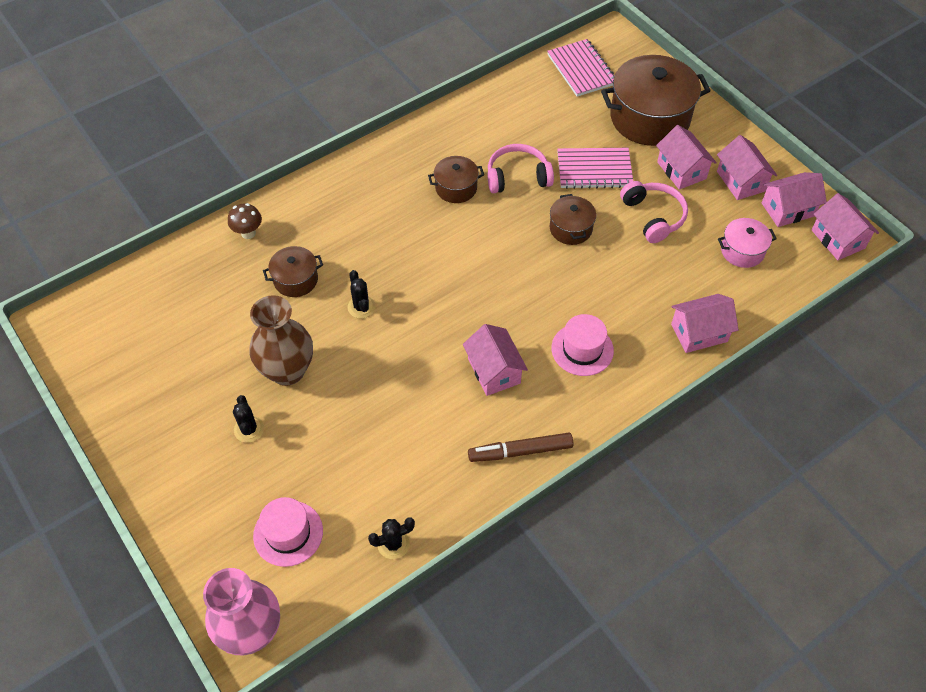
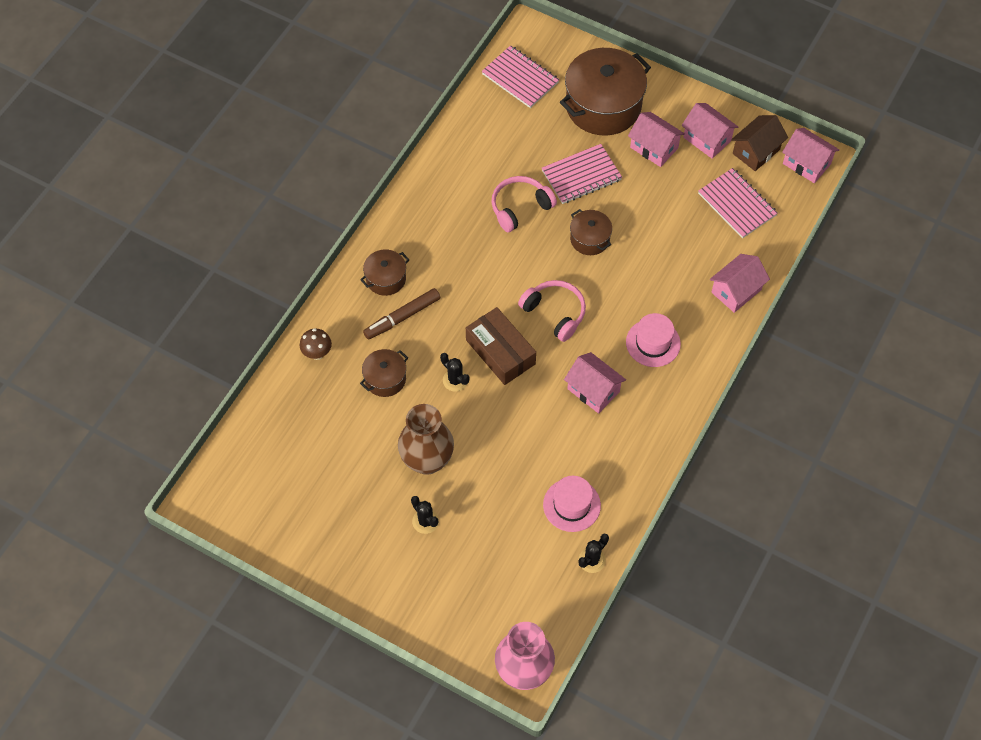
camera: 25 degrees left, 5 degrees up
(288, 533) = (507, 588): pink hat -> pink hat (571, 505)
(421, 298) = (500, 352): none -> brown box
(456, 188) = (473, 239): brown pot -> brown pot (386, 279)
(520, 451) = (648, 447): brown marker -> brown marker (402, 317)
(653, 216) = (651, 201): pink headphones -> pink headphones (555, 313)
(742, 251) = (737, 204): pink pot -> pink notebook
(787, 209) = (756, 151): pink house -> brown house

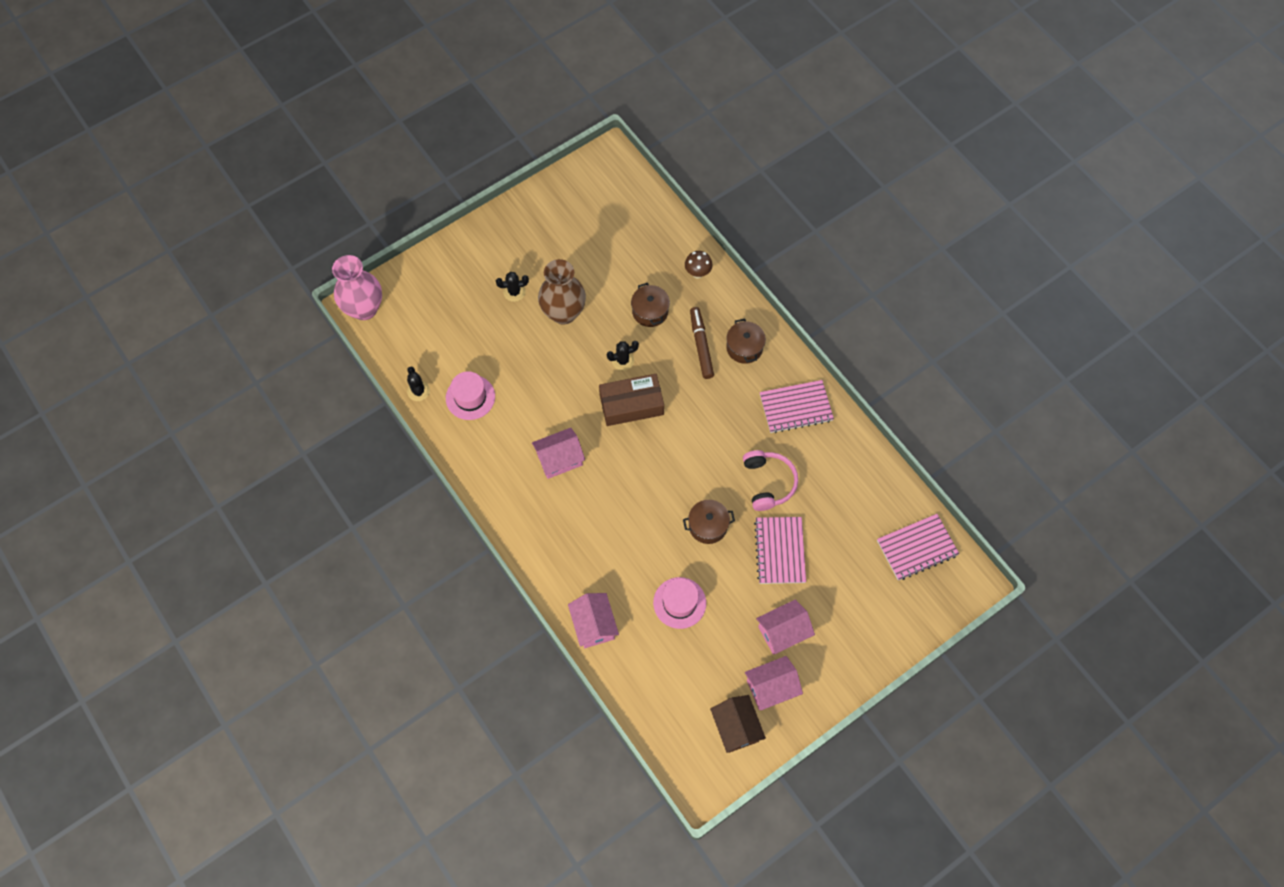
camera: 115 degrees right, 5 degrees up
(555, 313) = (647, 463): pink headphones -> none
(603, 106) = (852, 609): brown pot -> none
(653, 343) = (578, 528): pink hat -> pink hat (679, 603)
(737, 204) = (684, 676): pink notebook -> pink notebook (796, 407)
(806, 163) = (700, 770): pink house -> none

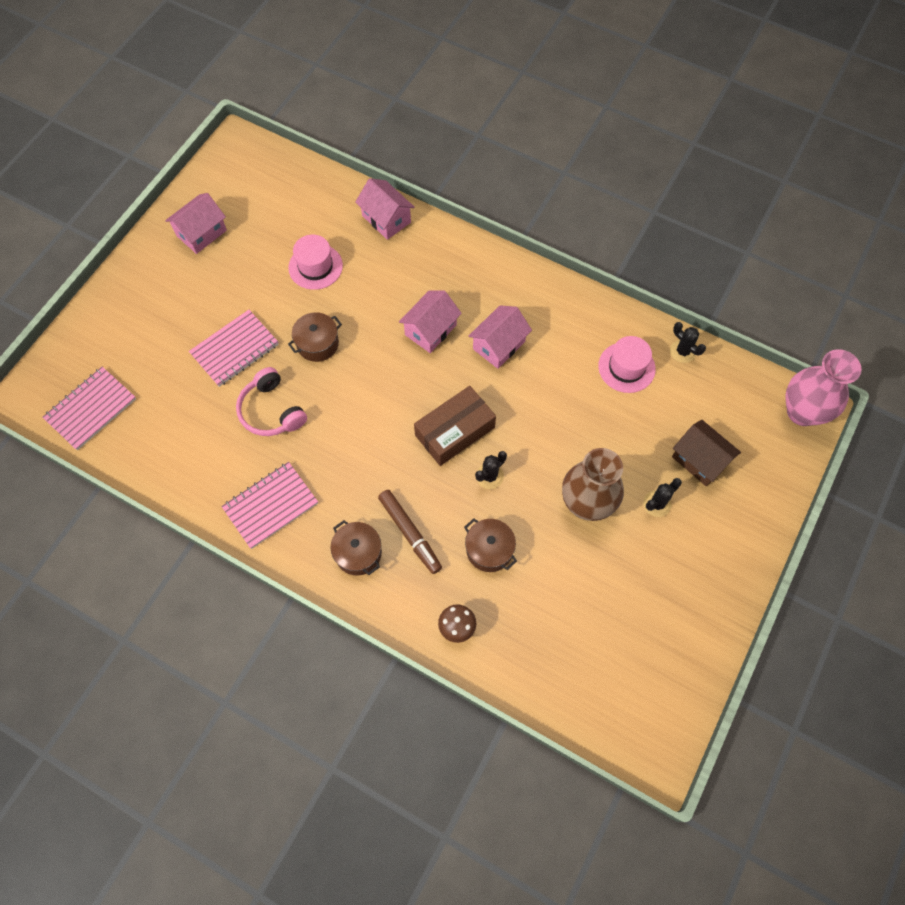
camera: 155 degrees right, 0 degrees up
(736, 727) = (222, 192): brown house -> brown house (699, 460)
(779, 551) = (235, 349): pink notebook -> pink notebook turned 75 degrees clockwise
(783, 632) = (206, 280): pink house -> pink house (430, 330)

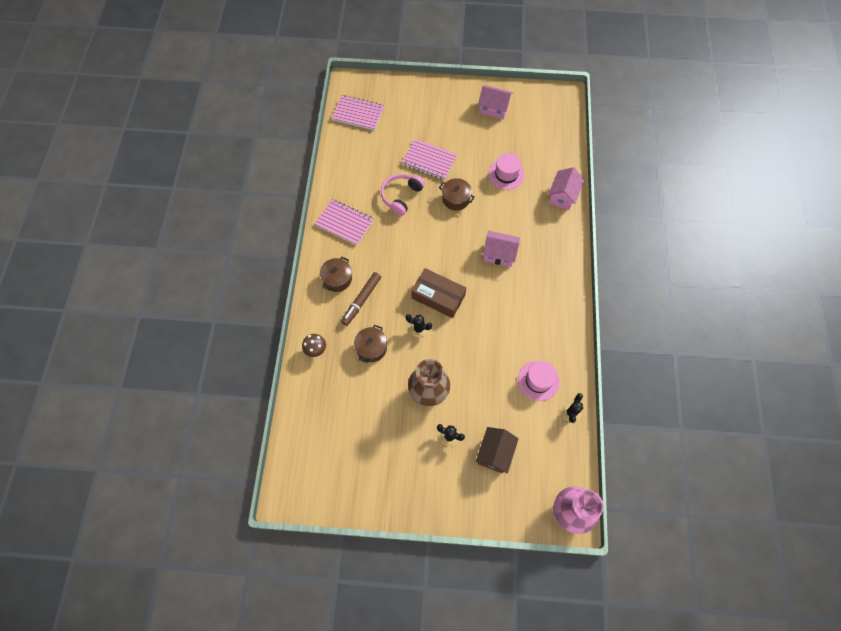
camera: 65 degrees right, 0 degrees up
(499, 345) = (510, 297): pink house -> none

